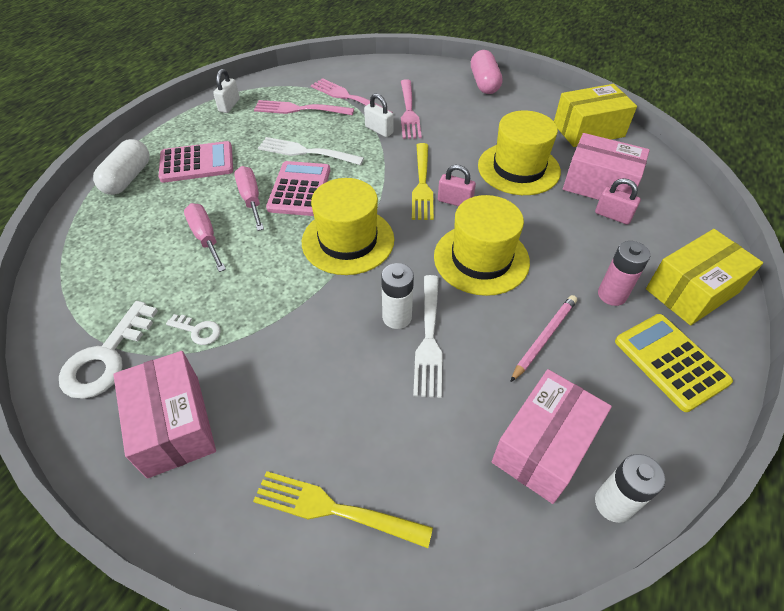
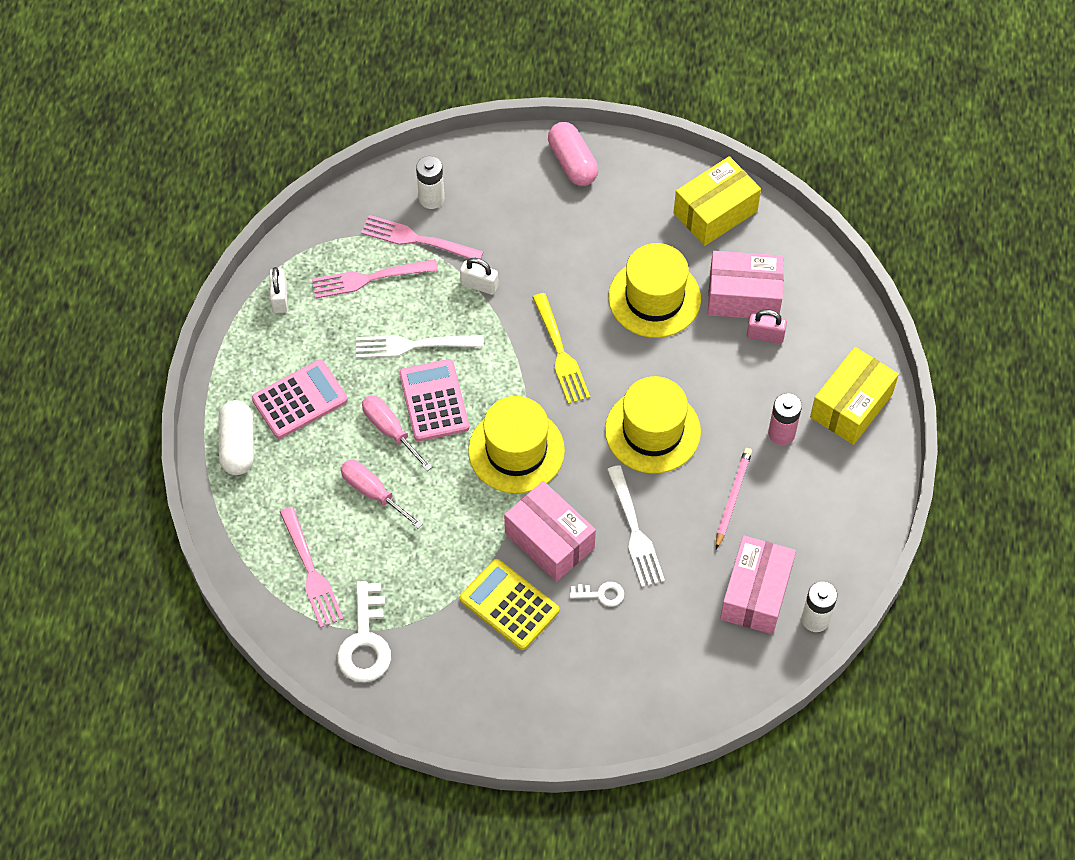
camera: 20 degrees left, 10 degrees up
(174, 425) = (461, 675): pink box -> pink box (549, 540)
(198, 331) = (429, 591): white key -> white key (601, 594)
(336, 509) = (619, 691): yellow fork -> none
(397, 317) = (599, 519): white battery -> white battery (431, 198)
(408, 111) = (500, 242): pink fork -> pink fork (310, 571)
(455, 201) = (603, 366): pink padlock -> none
(670, 361) = (841, 486): yellow calculator -> yellow calculator (509, 605)

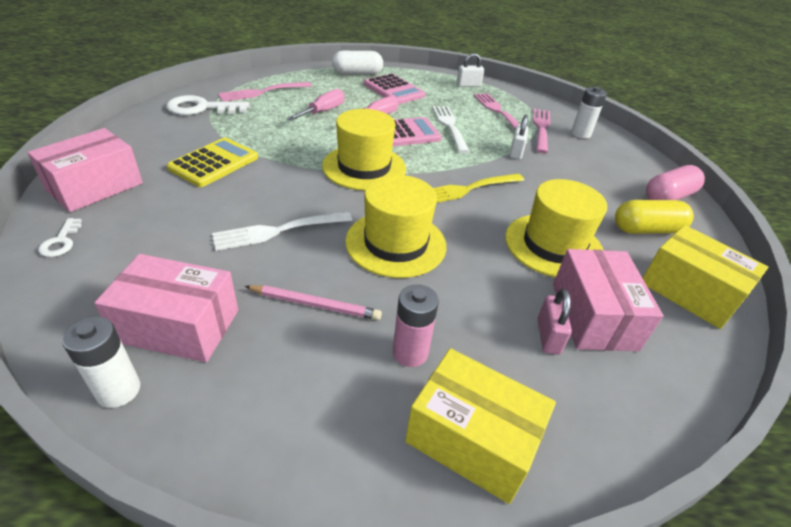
camera: 80 degrees right, 20 degrees down
(549, 540) = (274, 182): pink box -> pink box (95, 186)
(601, 594) = (211, 210): white key -> white key (61, 241)
(629, 208) = (646, 229): none -> yellow capsule

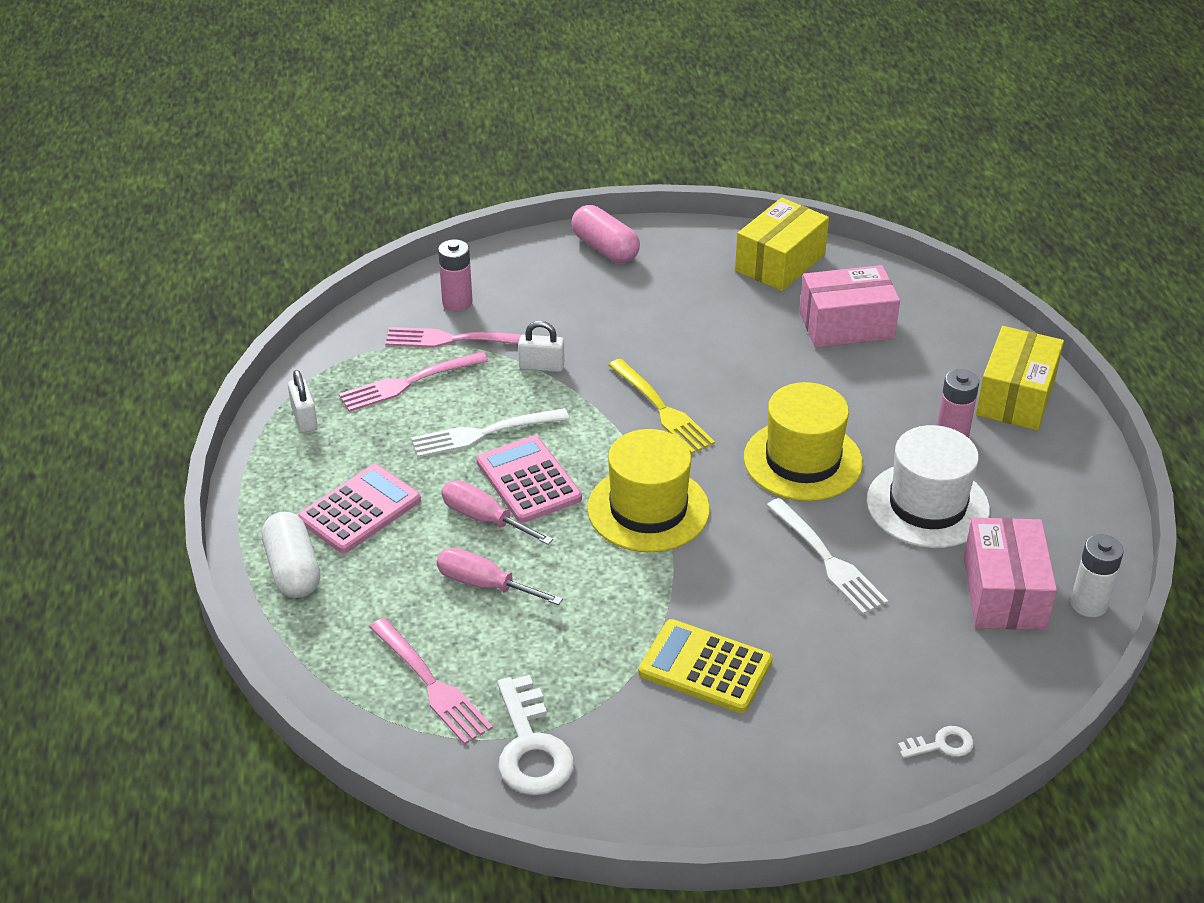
camera: 95 degrees left, 0 degrees up
(95, 186) = (822, 771): pink box -> none
(315, 305) = (927, 505): pink pencil -> white hat
(548, 336) = (887, 354): pink padlock -> none
(553, 245) = (748, 343): yellow hat -> none
(580, 134) = (457, 302): white battery -> pink battery
(646, 229) = (685, 274): yellow capsule -> none

